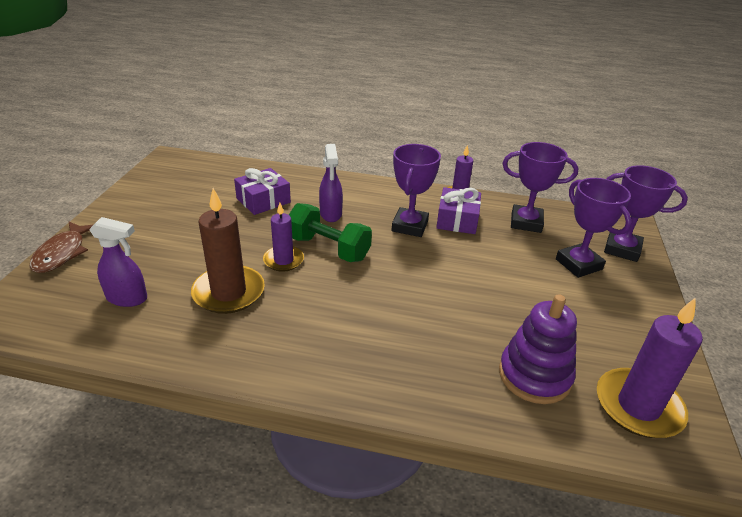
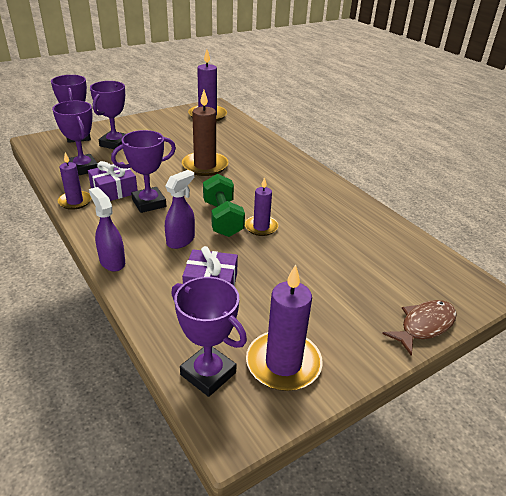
camera: 135 degrees left, 0 degrees up
(127, 298) = (385, 257): purple spray bottle -> purple spray bottle (112, 262)
(164, 187) = (283, 363): none -> purple candle
(206, 166) = (208, 373): none -> purple trophy
(228, 292) = (317, 227): brown candle -> brown candle (205, 166)
(534, 375) = (224, 134): purple stacking toy -> none

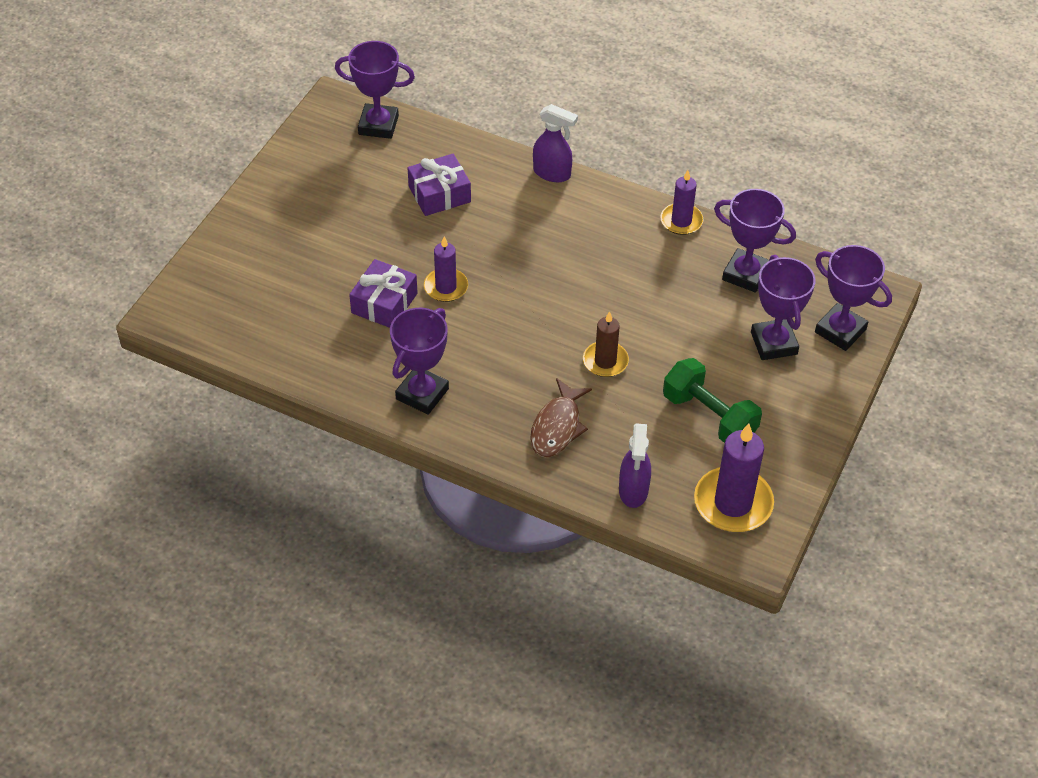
camera: 150 degrees right, 15 degrees up
(114, 190) = (662, 258): purple gift -> purple gift (384, 303)
(149, 203) = (601, 259): purple trophy -> purple trophy (422, 394)
(181, 240) = (514, 227): purple spray bottle -> purple spray bottle (633, 491)
(205, 166) = (605, 361): brown candle -> brown candle, size x0.61
(223, 219) = (498, 278): green dumbbell -> green dumbbell (709, 416)
(283, 363) = (326, 156): purple candle -> none
(424, 326) = (219, 243): brown fish -> brown fish (557, 427)

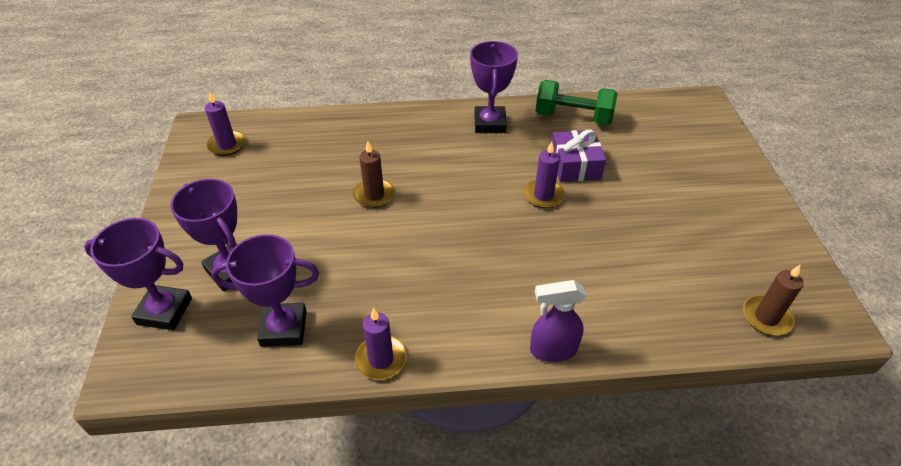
camera: 150 degrees right, 5 degrees down
(378, 125) = (766, 317): purple trophy -> brown candle
(439, 194) = (631, 271): purple gift -> none
(557, 427) = (381, 141): brown fish -> none
(633, 491) = (303, 126): purple spray bottle -> none
(709, 416) = (268, 190): green dumbbell -> green dumbbell (573, 117)
(733, 503) = (227, 145): purple candle -> purple candle, size x0.61

